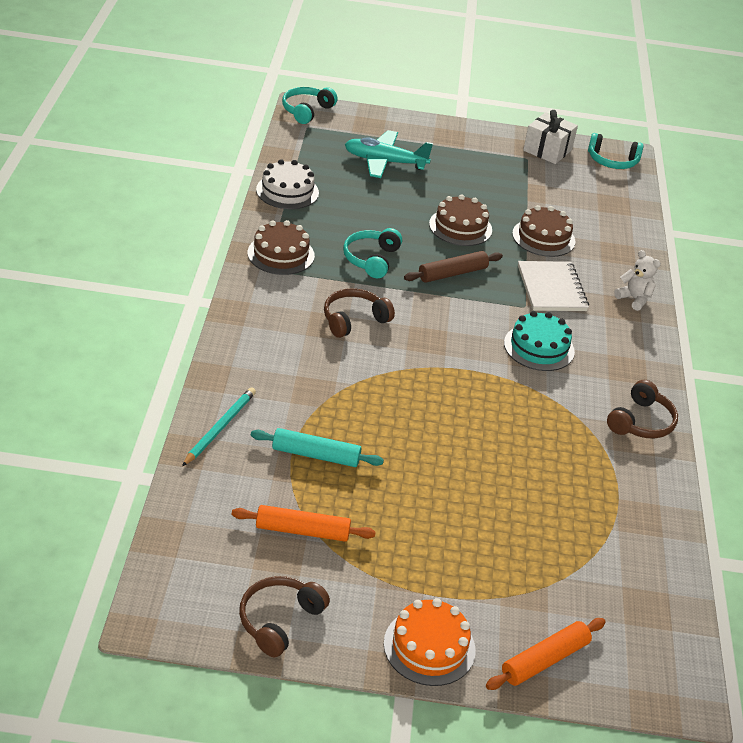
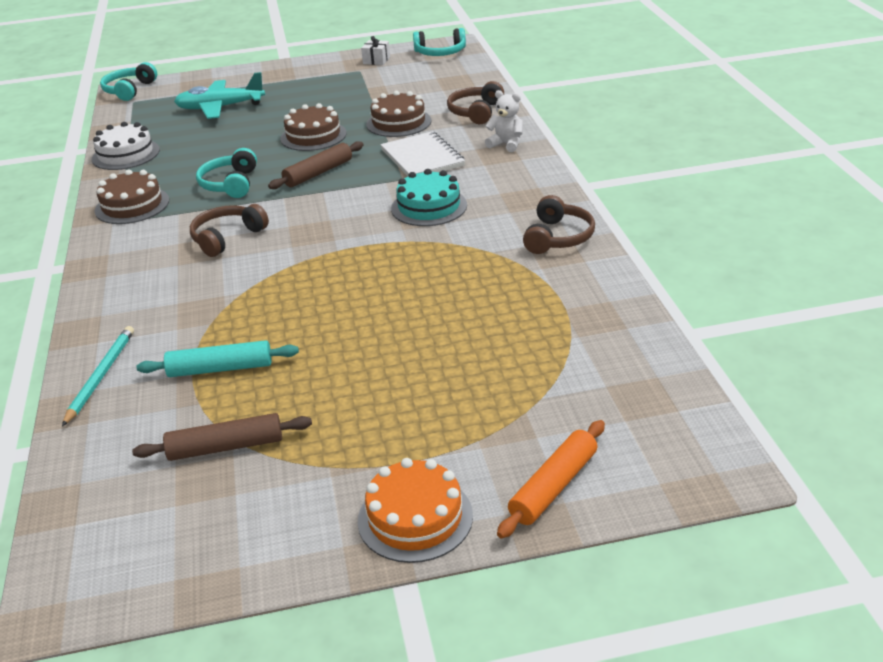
camera: 10 degrees left, 5 degrees down
(279, 620) = (224, 551): brown headphones -> brown headphones (476, 112)
(302, 531) = (226, 447): orange rolling pin -> brown rolling pin
(547, 150) = (376, 60): white gift -> white gift, size x0.59

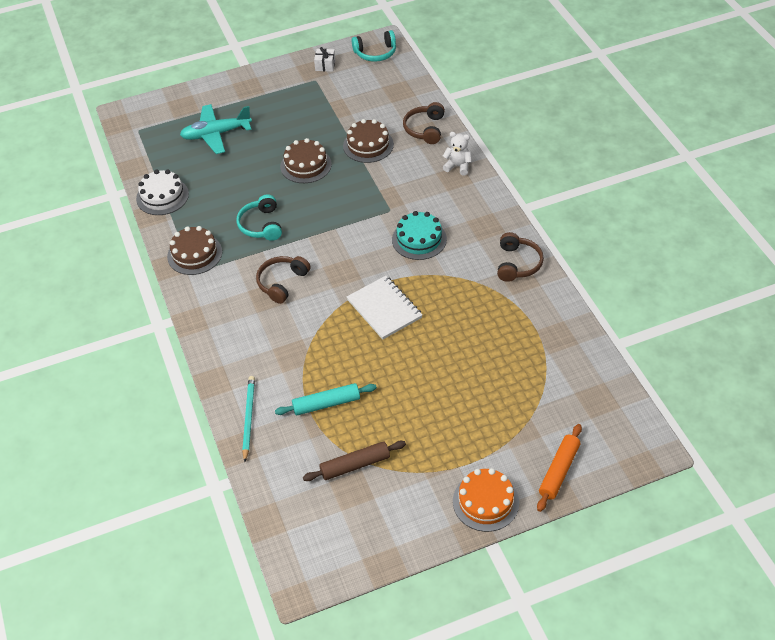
camera: 10 degrees left, 15 degrees up
(129, 90) = (128, 115): turquoise headphones -> none
(318, 173) = (325, 208): brown rolling pin -> none
(422, 158) = (399, 186): white notebook -> white notebook (384, 309)

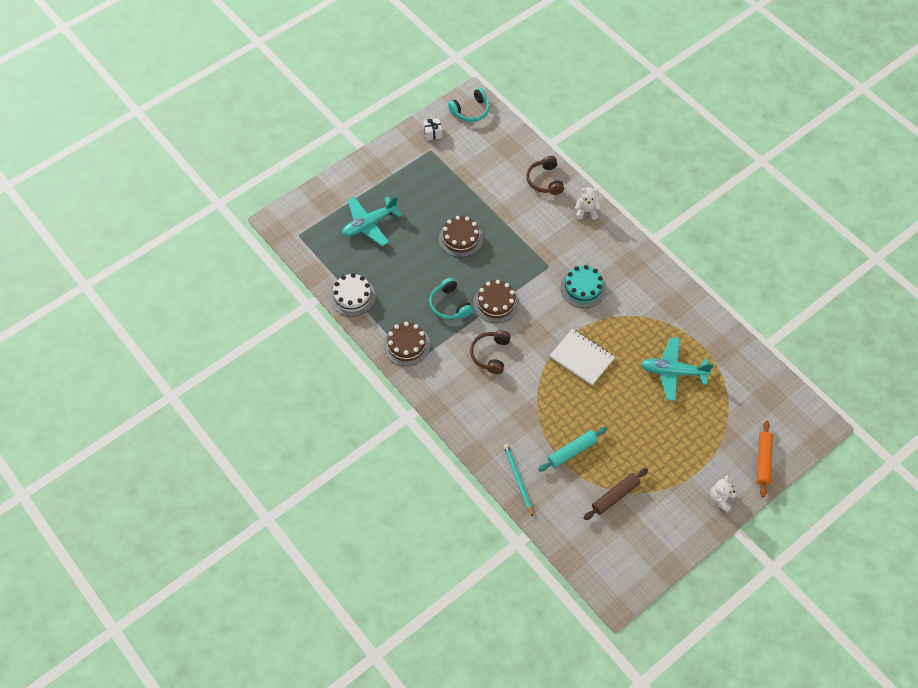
camera: 20 degrees left, 10 degrees up
(368, 145) = (504, 207): brown cake -> brown cake (496, 303)
(485, 502) = (721, 499): orange cake -> white teddy bear
(487, 347) = (673, 372): none -> turquoise plane
(517, 264) = (668, 292): brown headphones -> none

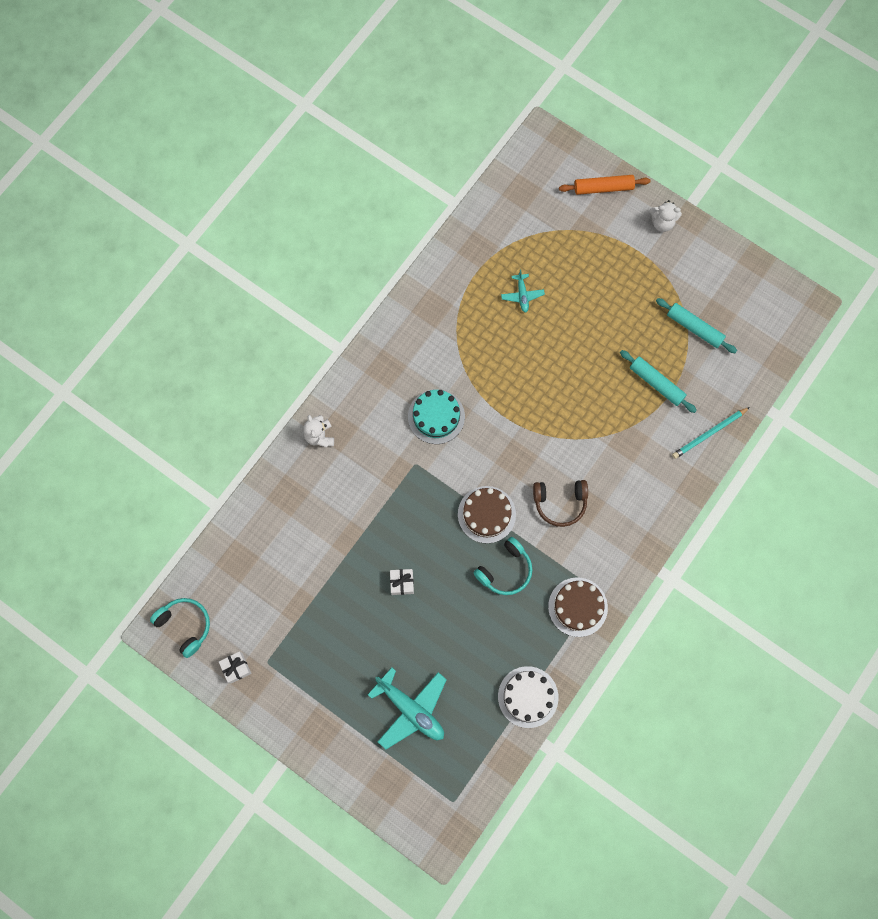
camera: 105 degrees left, 15 degrees up
(460, 238) = (402, 583): brown cake -> white gift
(545, 180) = (282, 498): brown headphones -> none
(582, 358) = (533, 398): white notebook -> none
(615, 496) = (694, 328): brown rolling pin -> turquoise rolling pin
(673, 372) = (522, 295): turquoise plane -> turquoise plane, size x0.52

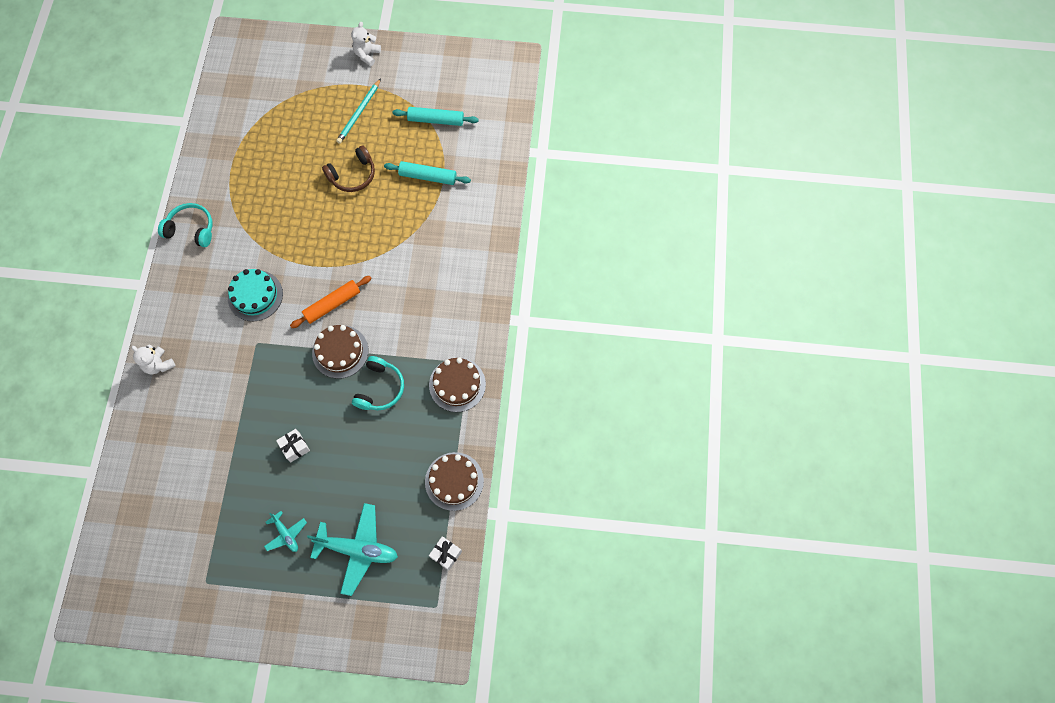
camera: 30 degrees left, 5 degrees down
(185, 625) = (112, 593): turquoise headphones -> turquoise headphones (191, 229)
(236, 668) = (179, 603): white gift -> white gift (446, 554)
(522, 295) = (280, 164): turquoise plane -> turquoise plane (286, 534)
(528, 697) = (454, 481): white cake -> brown cake
(560, 503) = (398, 309): brown headphones -> brown headphones (353, 175)
(603, 188) = (305, 51): orange rolling pin -> orange rolling pin (332, 304)
(662, 223) = (367, 55): white teddy bear -> white teddy bear turned 135 degrees clockwise
(709, 433) = (491, 193): turquoise pencil -> turquoise pencil (359, 113)

